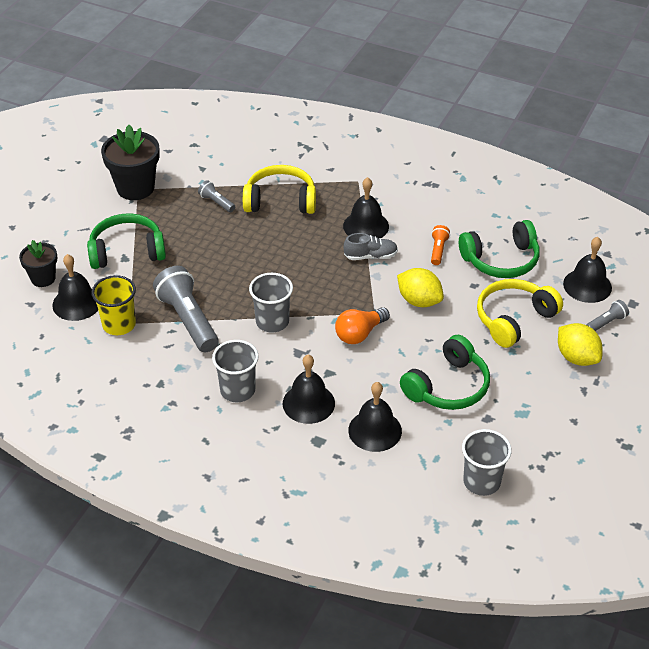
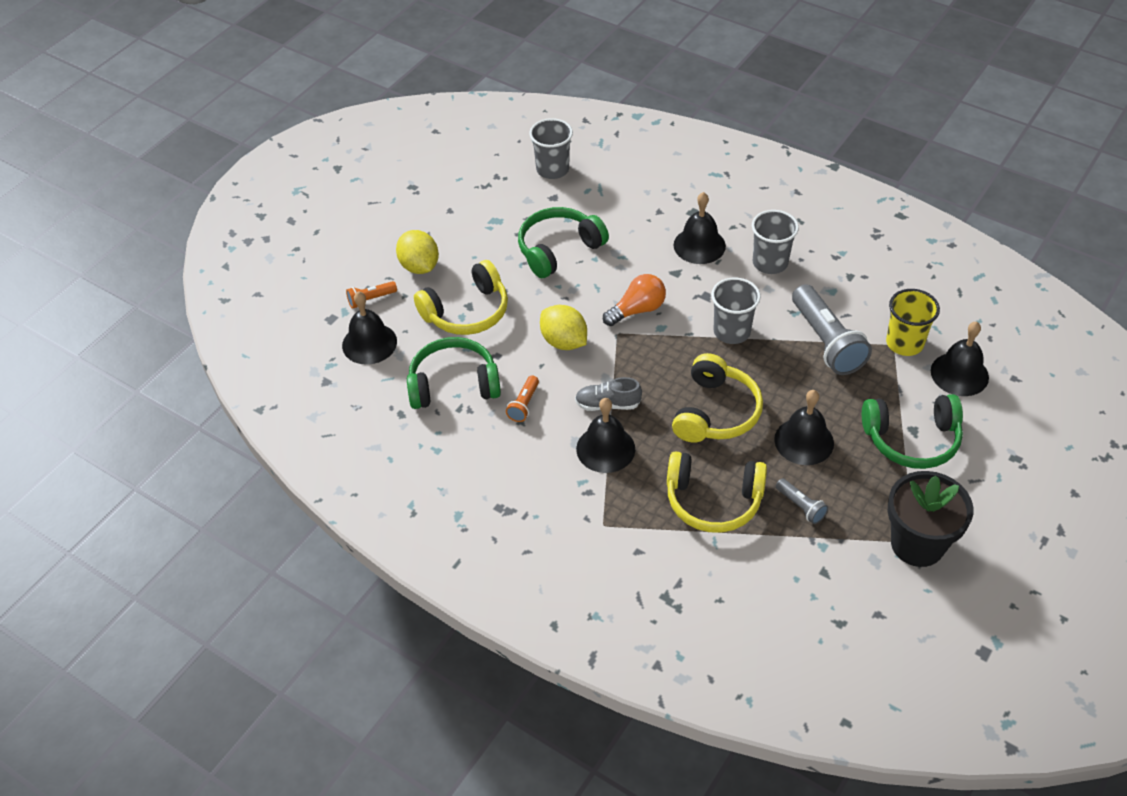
camera: 170 degrees left, 5 degrees up
(43, 278) = (1009, 410): black flower pot -> none
(282, 257) = (716, 412): none -> yellow headphones
(375, 430) = (638, 216): black bell -> black bell (804, 441)
(606, 322) = (371, 299): grey flashlight -> orange flashlight

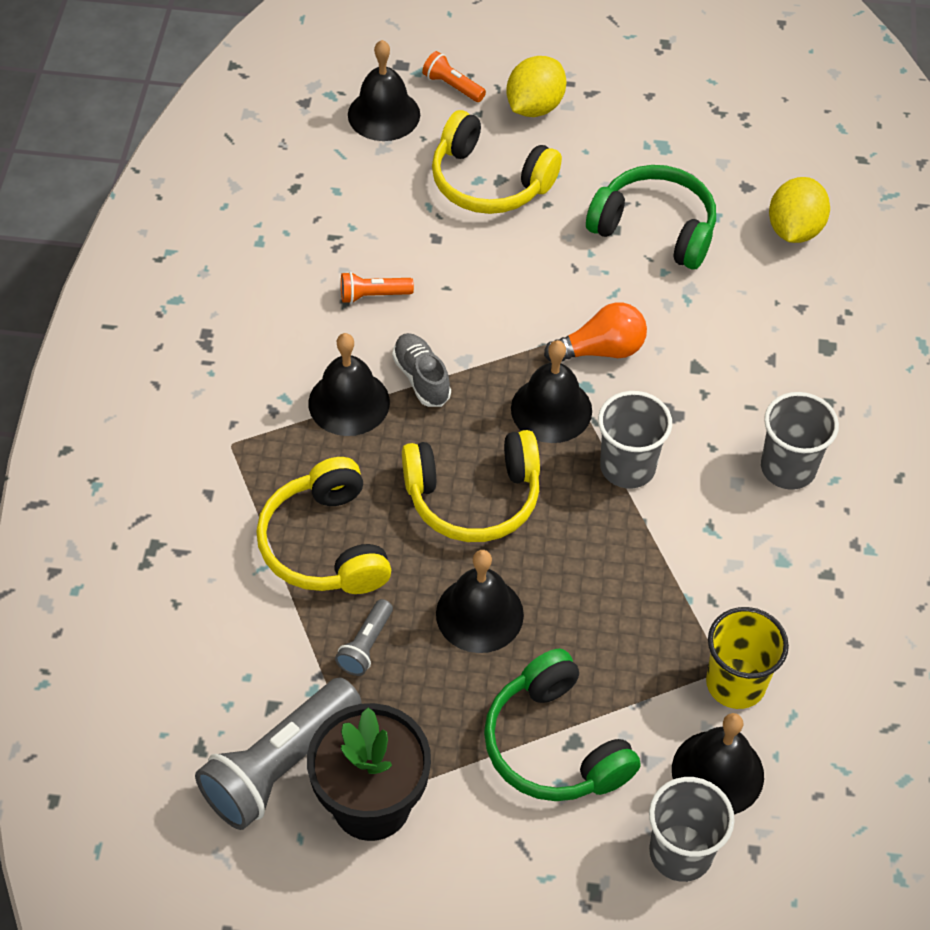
camera: 60 degrees right, 5 degrees up
(453, 384) = (366, 216): green headphones -> none
(552, 169) = (798, 165): grey cup -> grey cup (680, 852)
(564, 342) = (498, 295): yellow lemon -> yellow lemon (794, 230)
(637, 310) = (601, 350): orange light bulb -> orange light bulb turned 45 degrees counterclockwise
(699, 245) = (766, 375): black bell -> black bell (551, 409)
(826, 342) = (677, 584): grey flashlight -> grey flashlight (280, 766)

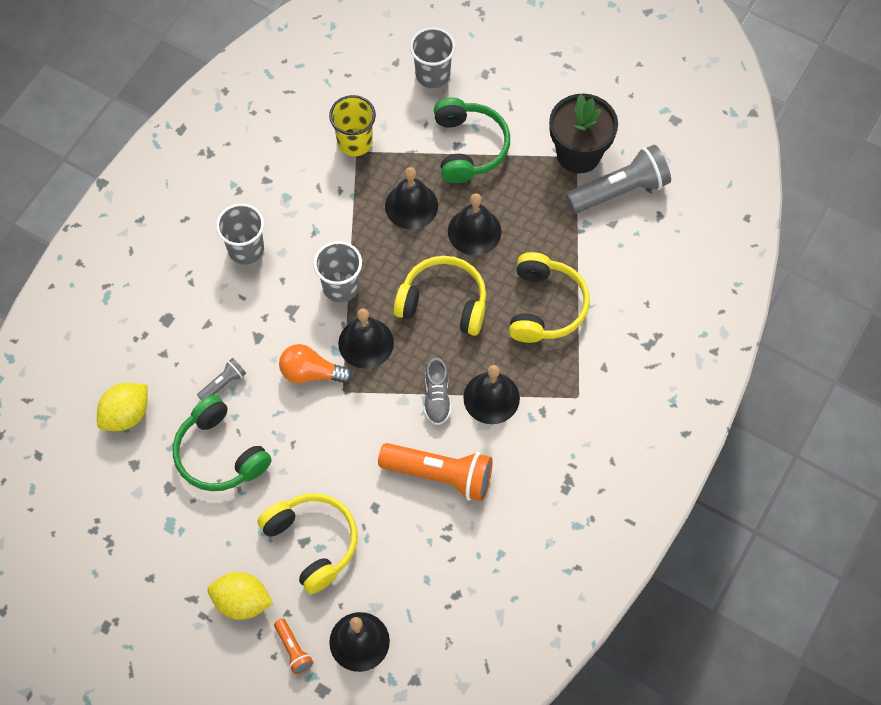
camera: 155 degrees left, 10 degrees up
(366, 645) = (546, 237): grey flashlight -> grey flashlight (223, 383)
(373, 295) = (440, 475): orange flashlight -> orange flashlight, size x2.09
(534, 107) = (242, 602): yellow lemon -> yellow lemon turned 45 degrees clockwise
(717, 772) = (391, 103): black bell -> black bell (411, 206)

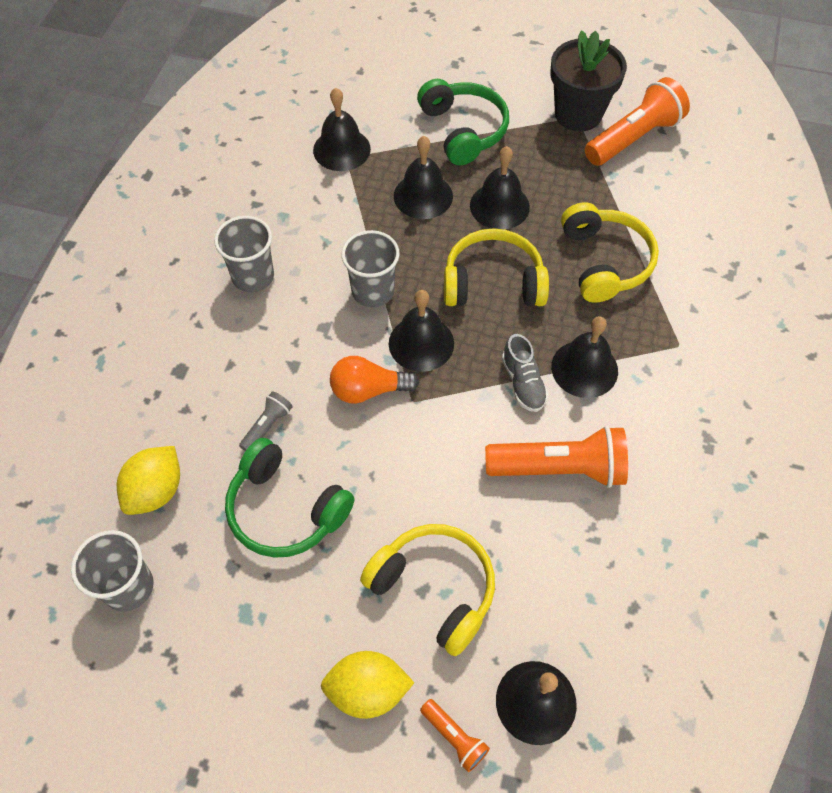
camera: 15 degrees left, 5 degrees down
(355, 142) = (341, 149): yellow cup -> black bell
(432, 75) = (402, 74): grey cup -> grey cup (128, 587)
(619, 190) = (633, 138): grey flashlight -> orange flashlight

